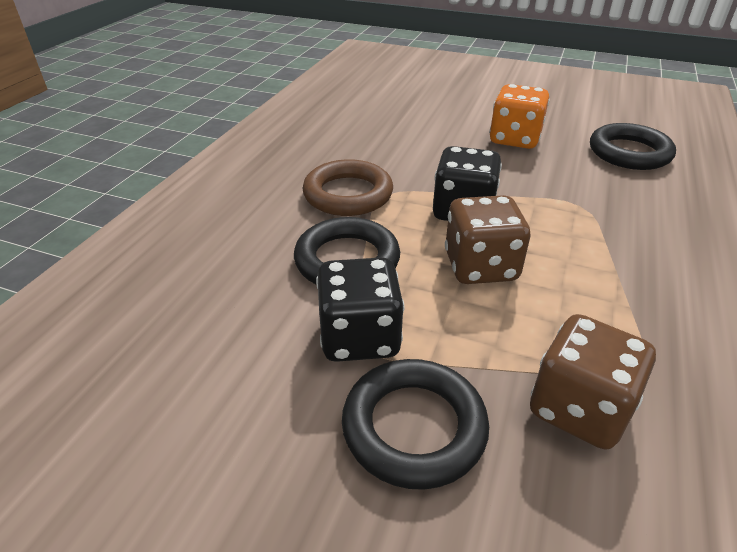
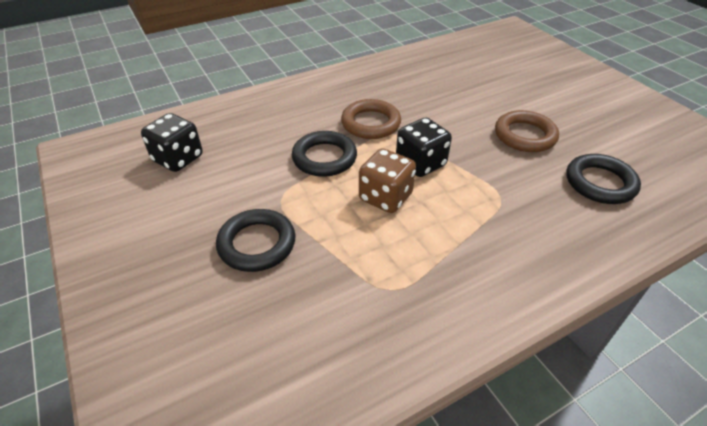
camera: 40 degrees right, 5 degrees up
(359, 337) = (283, 196): black dice -> black dice (178, 159)
(514, 139) = (525, 135): orange dice -> brown ring
(578, 408) = (334, 285): brown dice -> none

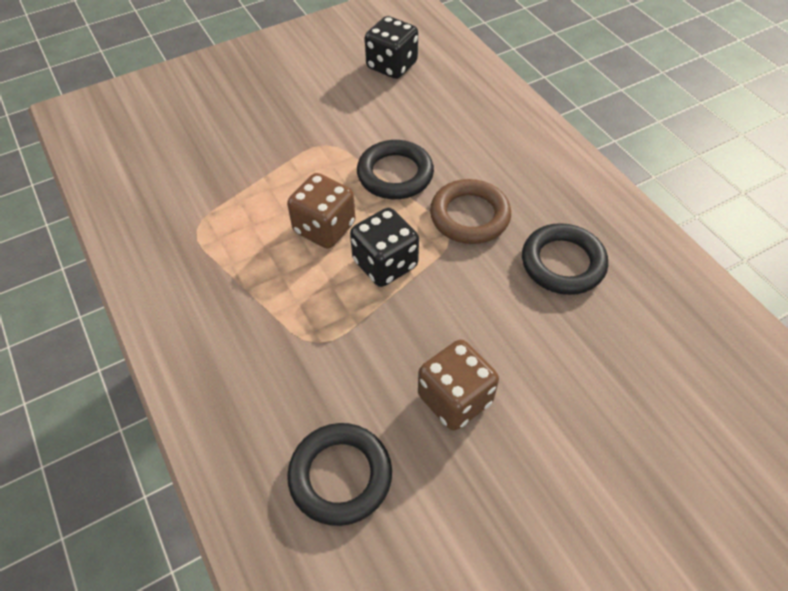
camera: 90 degrees right, 10 degrees up
(257, 244) = (267, 134): black ring -> black ring (563, 263)
(525, 135) = (455, 399): brown ring -> brown dice

